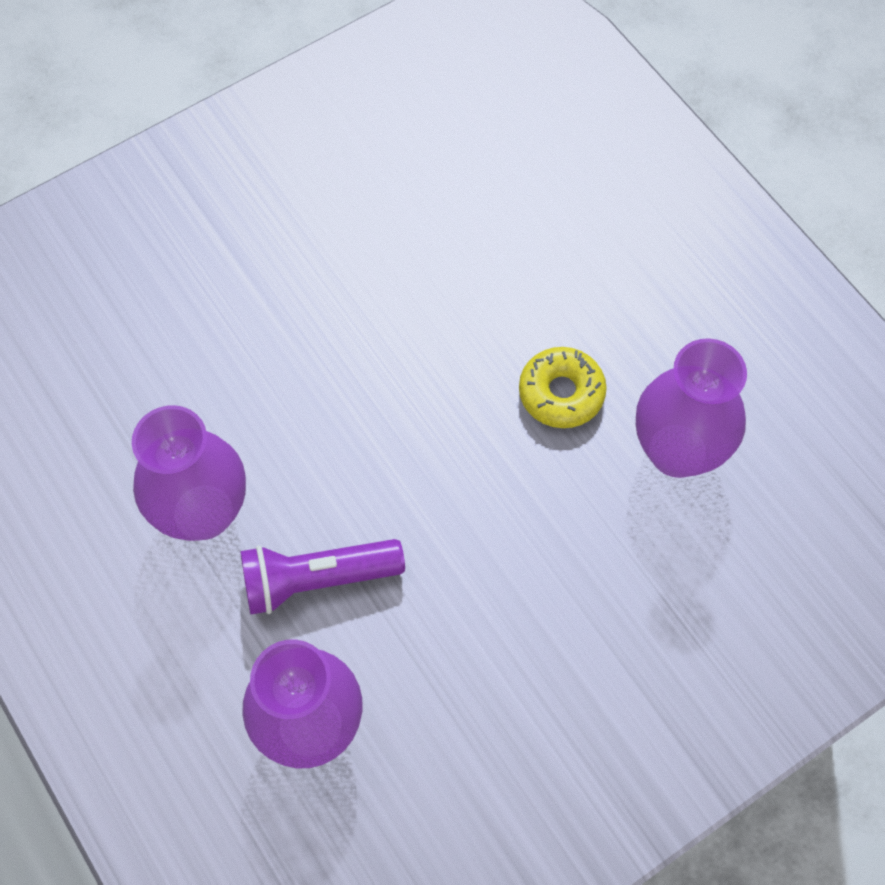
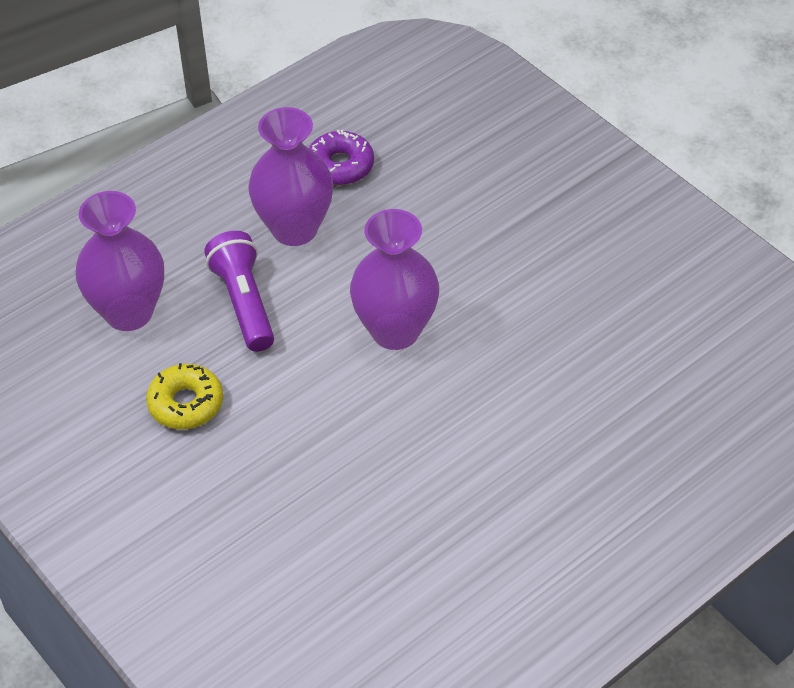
camera: 85 degrees right, 15 degrees down
(104, 450) = (340, 166): none -> purple donut
(561, 393) = (430, 450): yellow donut -> yellow donut (186, 404)
(677, 451) = (383, 541): purple vase -> purple vase (395, 331)

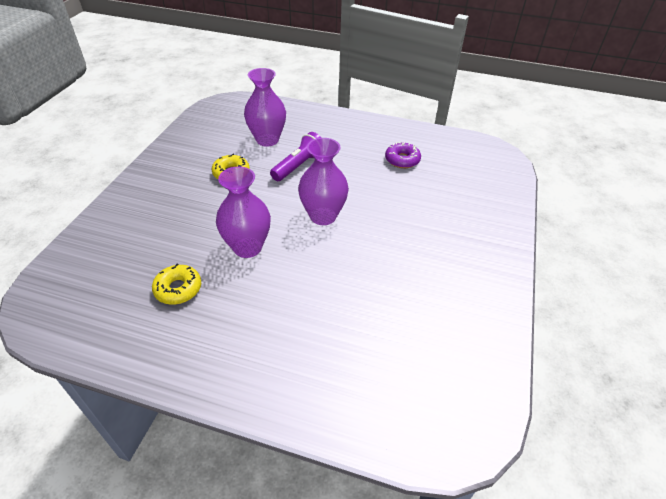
camera: 55 degrees right, 5 degrees down
(294, 229) = (353, 162): purple vase -> purple vase (247, 247)
(422, 576) = (178, 289): none -> yellow donut

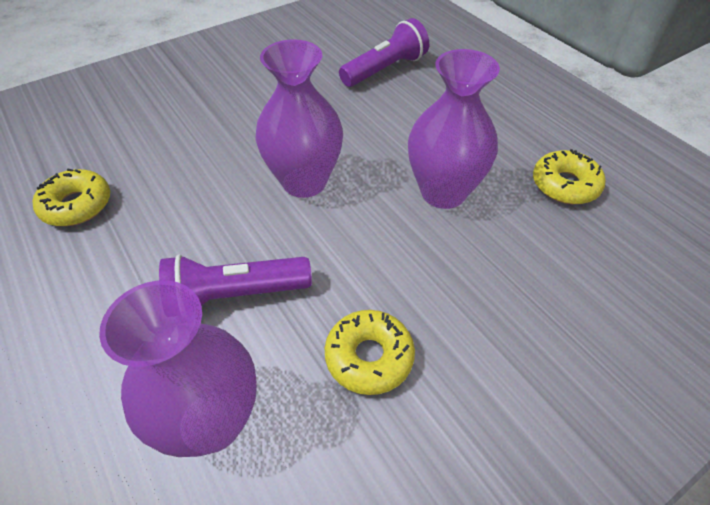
camera: 140 degrees left, 5 degrees up
(363, 322) = (385, 69): none -> purple flashlight
(402, 160) = (77, 205): purple donut -> yellow donut

